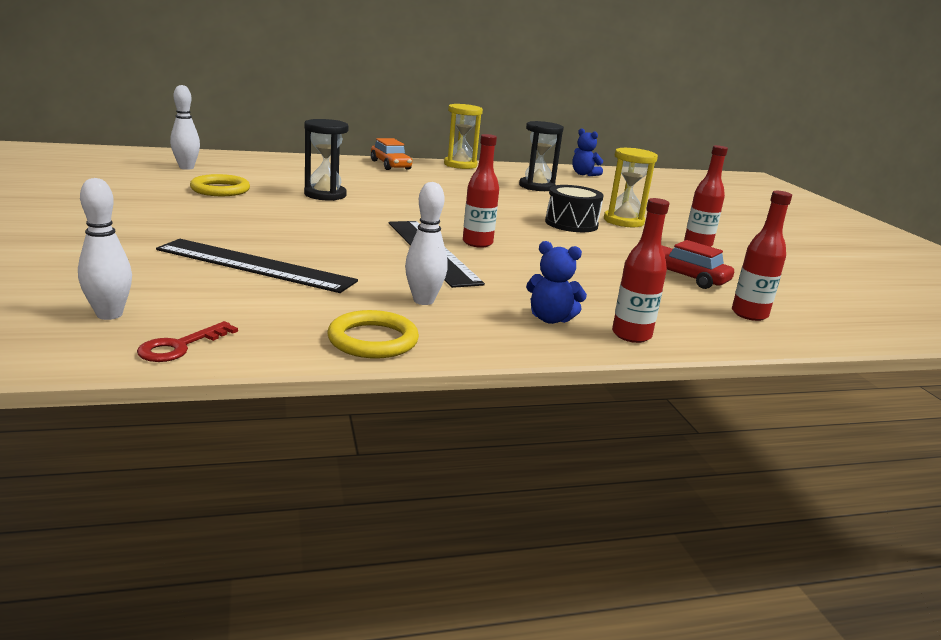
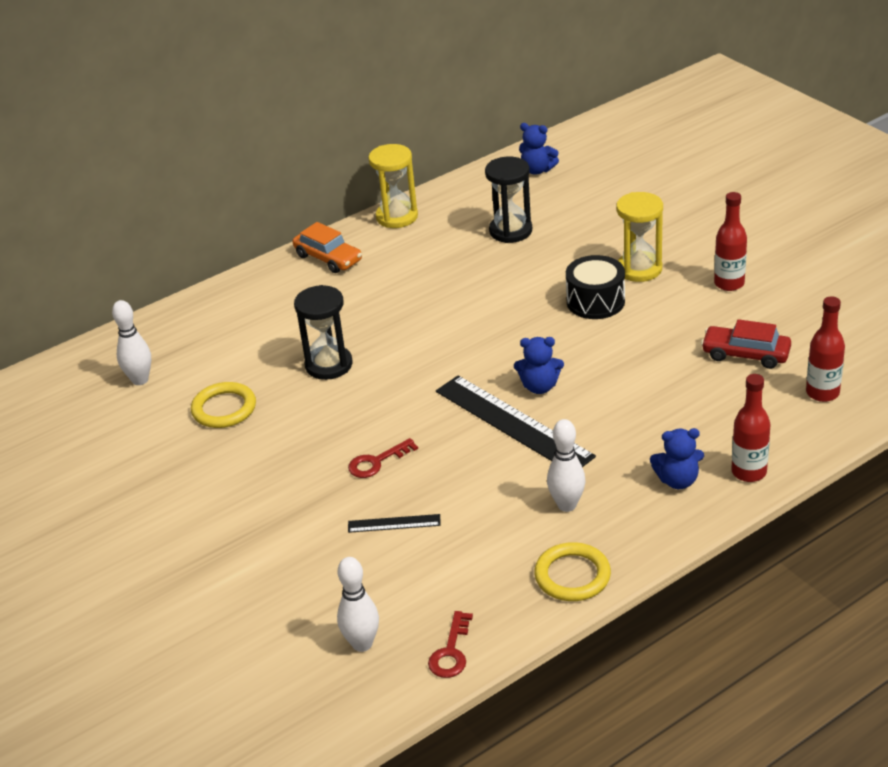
camera: 15 degrees left, 15 degrees up
(255, 265) = (394, 523): black ruler -> black ruler, size x0.45
(291, 237) = (376, 462): none -> red key
(477, 243) = (539, 387): red bottle -> blue teddy bear

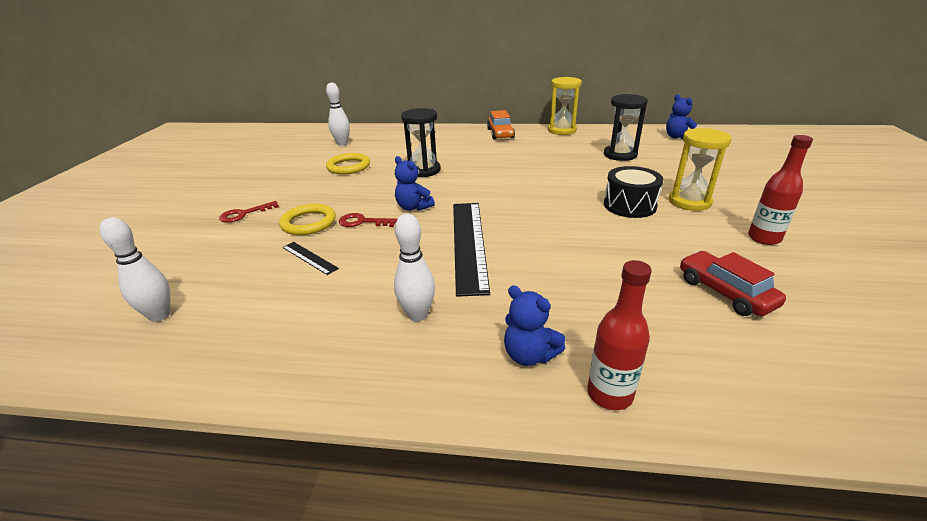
camera: 40 degrees right, 5 degrees down
(451, 652) = (174, 363): red key -> red key (244, 214)
(539, 387) = (519, 232): blue teddy bear -> blue teddy bear (413, 207)
(572, 576) = (333, 372): yellow ring -> yellow ring (308, 223)
(822, 393) = (786, 369): red bottle -> none

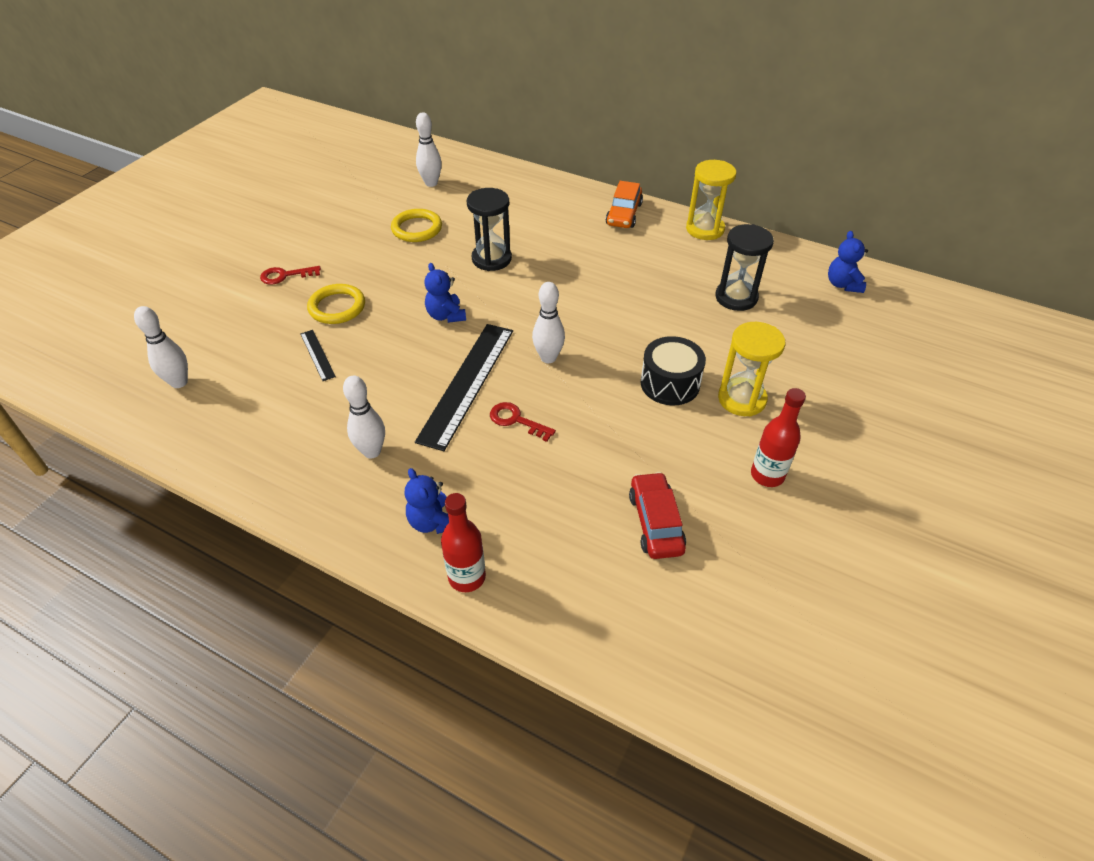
camera: 20 degrees right, 15 degrees up
(362, 222) = (386, 322): red key -> red key (516, 420)
(522, 212) = (548, 358): none -> white bowling pin

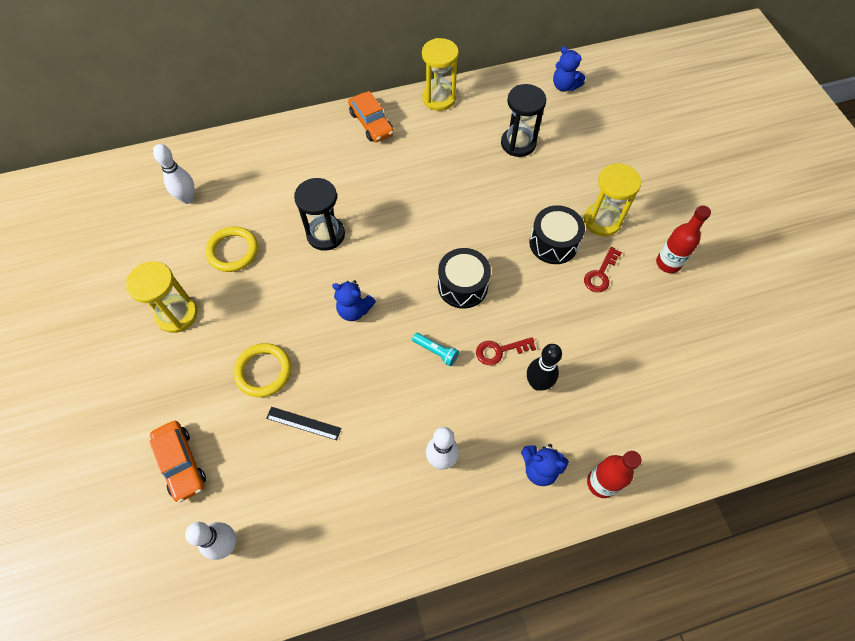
camera: 45 degrees left, 15 degrees up
(220, 319) = (181, 463): none -> orange car
(285, 276) = (181, 380): red key -> red key (600, 274)
(334, 240) = (177, 314): none -> yellow hourglass
(467, 383) = (436, 351): black ruler -> turquoise flashlight
(515, 465) = (537, 383): none -> black bowling pin
(548, 358) = (462, 286): white bowling pin -> black drum
(655, 522) = (651, 348): red car -> none

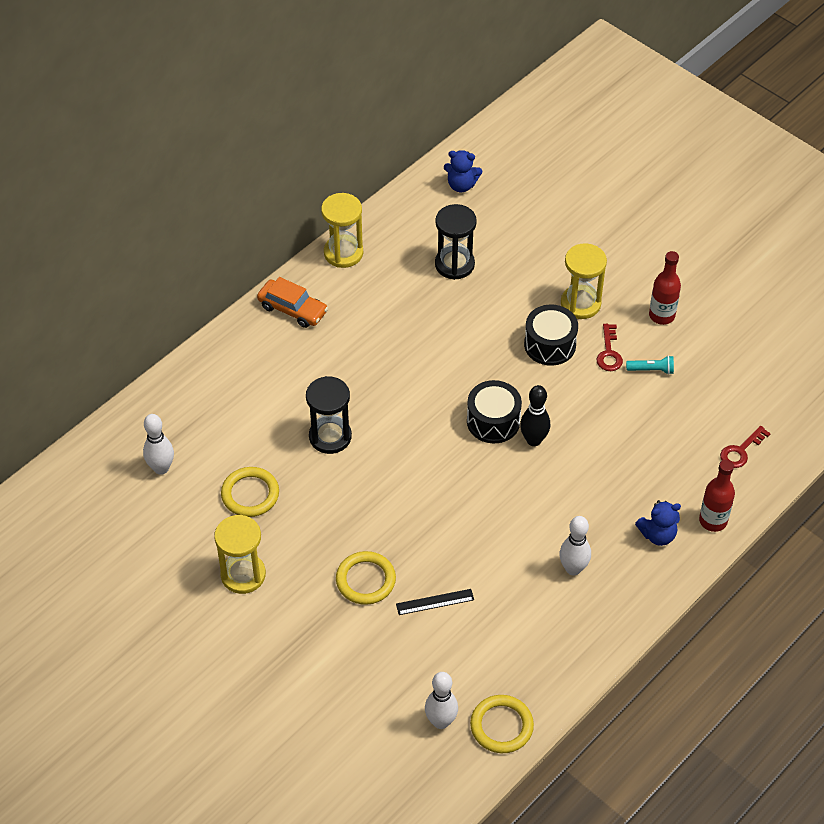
camera: 30 degrees left, 10 degrees down
(181, 463) = (351, 686): orange car -> none
(273, 582) = (501, 726): none -> yellow ring
(354, 310) = (409, 489): blue teddy bear -> none
(436, 351) = (509, 488): turquoise flashlight -> turquoise flashlight (651, 370)
(499, 351) = (564, 460): red key -> red key (741, 451)
(537, 383) = (613, 470): black bowling pin -> black bowling pin (533, 440)

